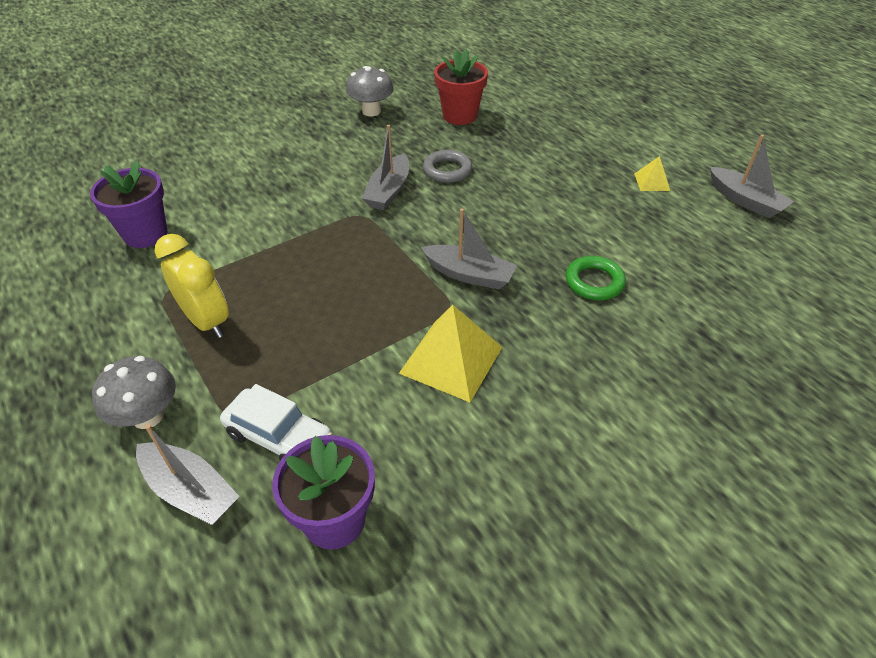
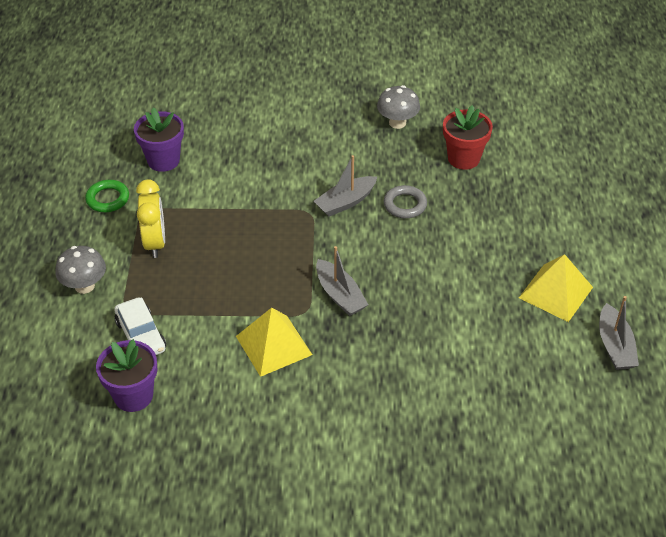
camera: 35 degrees right, 0 degrees up
(190, 490) = (77, 339): grey boat -> none
(594, 282) = (419, 345): green ring -> green ring (108, 199)
(652, 182) = (556, 292): yellow pyramid -> yellow pyramid, size x2.00

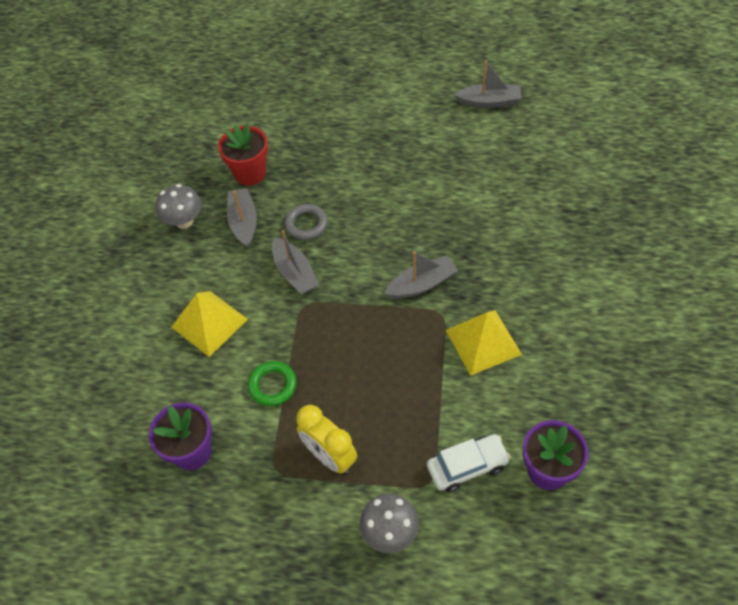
camera: 80 degrees left, 10 degrees up
(108, 199) = (248, 514): green ring -> green ring (272, 385)
(155, 243) = (330, 456): yellow clock -> yellow clock turned 135 degrees counterclockwise
(401, 161) = (244, 222): none -> grey boat
(556, 292) = (429, 129): yellow pyramid -> yellow pyramid (209, 323)

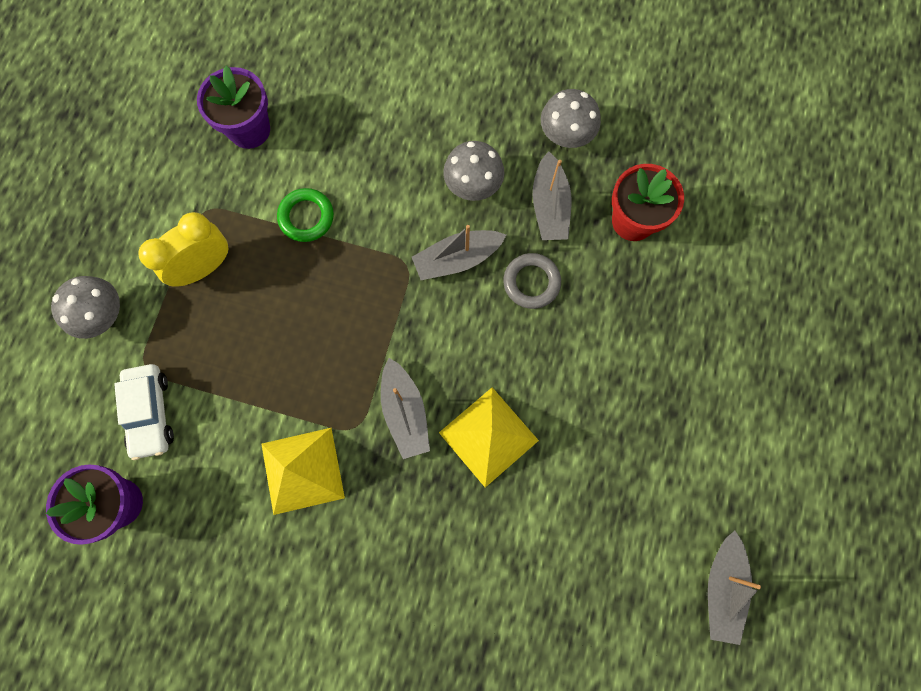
camera: 95 degrees right, 20 degrees up
(209, 323) = (406, 156): yellow pyramid -> yellow pyramid (488, 436)
(231, 273) = (473, 185): none -> grey mushroom
(244, 222) = (549, 206): grey boat -> grey boat turned 90 degrees clockwise

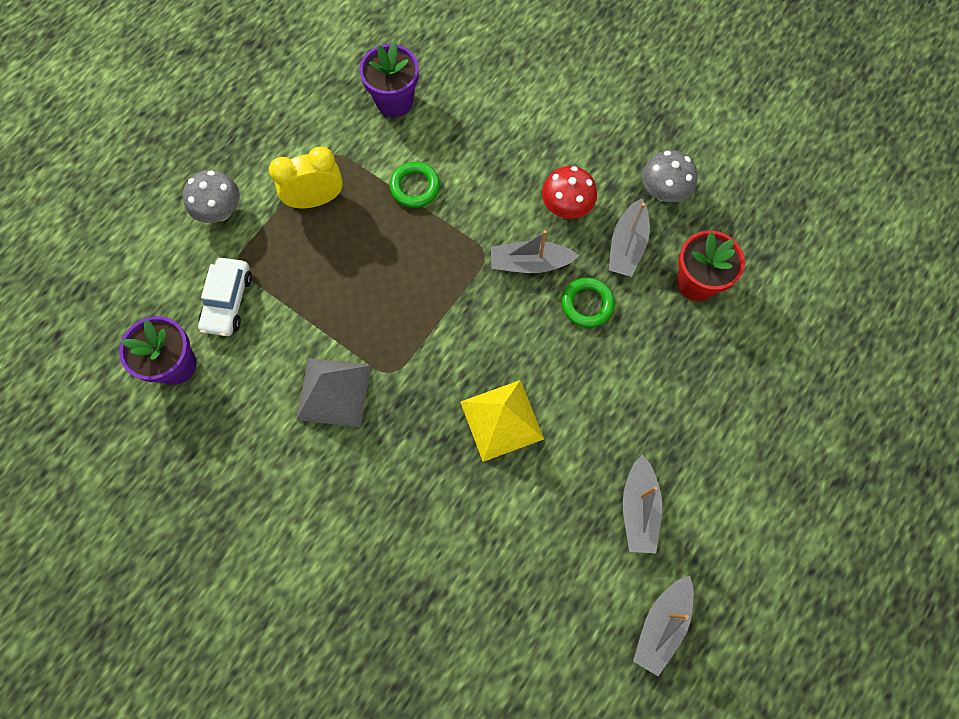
camera: 20 degrees right, 5 degrees down
(303, 470) = (334, 392): yellow pyramid -> grey pyramid
(405, 412) = (438, 374): grey boat -> grey boat (638, 509)
(473, 185) = (566, 207): grey mushroom -> red mushroom
(531, 282) = (587, 304): grey ring -> green ring

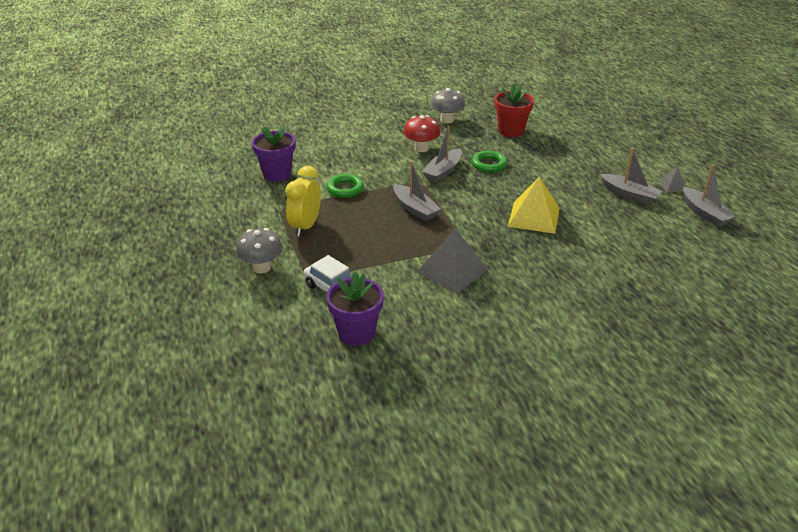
camera: 55 degrees left, 35 degrees down
(627, 245) = (466, 141): grey boat -> grey boat (415, 209)
(705, 554) = (672, 186): none -> grey pyramid

